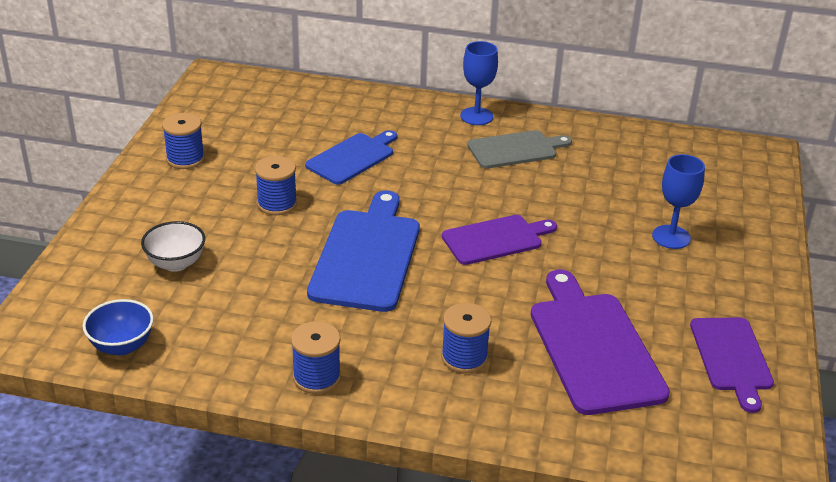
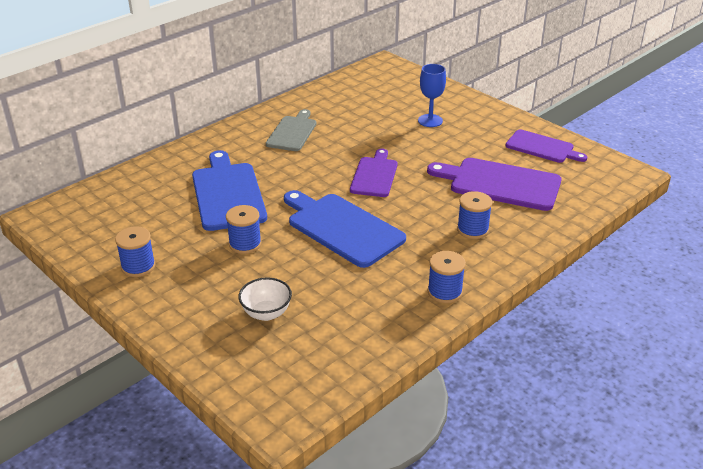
camera: 55 degrees left, 0 degrees up
(122, 346) = (338, 369): blue bowl -> none
(352, 157) = (228, 193): blue cutting board -> blue cutting board, size x1.57
(476, 116) = (240, 131): blue goblet -> none

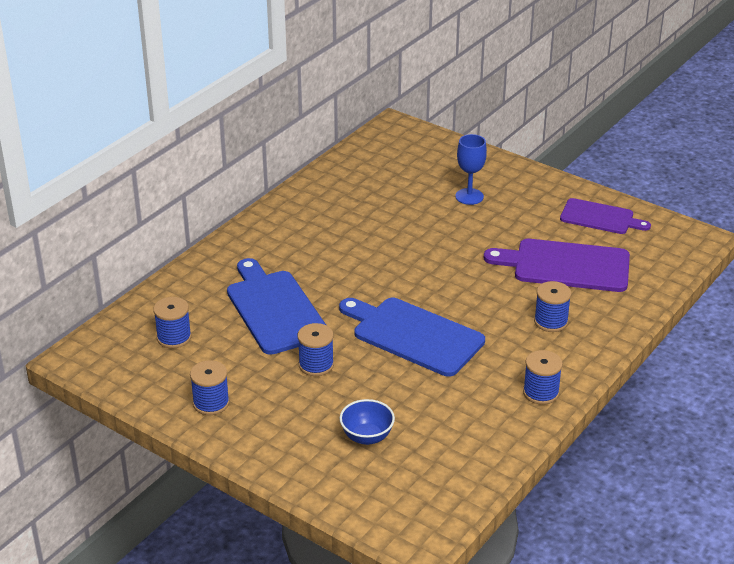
camera: 10 degrees left, 0 degrees up
(131, 208) = (174, 337): none -> blue spool
(266, 313) = (367, 437): white bowl -> blue bowl
(292, 132) = (319, 227): grey cutting board -> none
(374, 175) = (428, 270): purple cutting board -> none

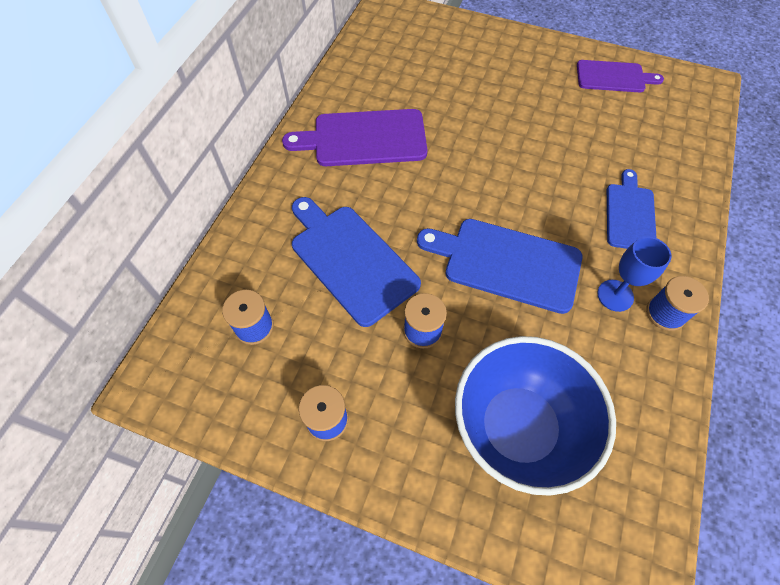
camera: 15 degrees left, 25 degrees up
(367, 437) = (518, 427): blue bowl -> blue bowl, size x2.27
(469, 196) = (486, 75): blue goblet -> blue goblet (615, 295)
(551, 321) = (630, 214): blue spool -> blue cutting board
(566, 266) = (610, 140): purple cutting board -> purple cutting board (364, 138)

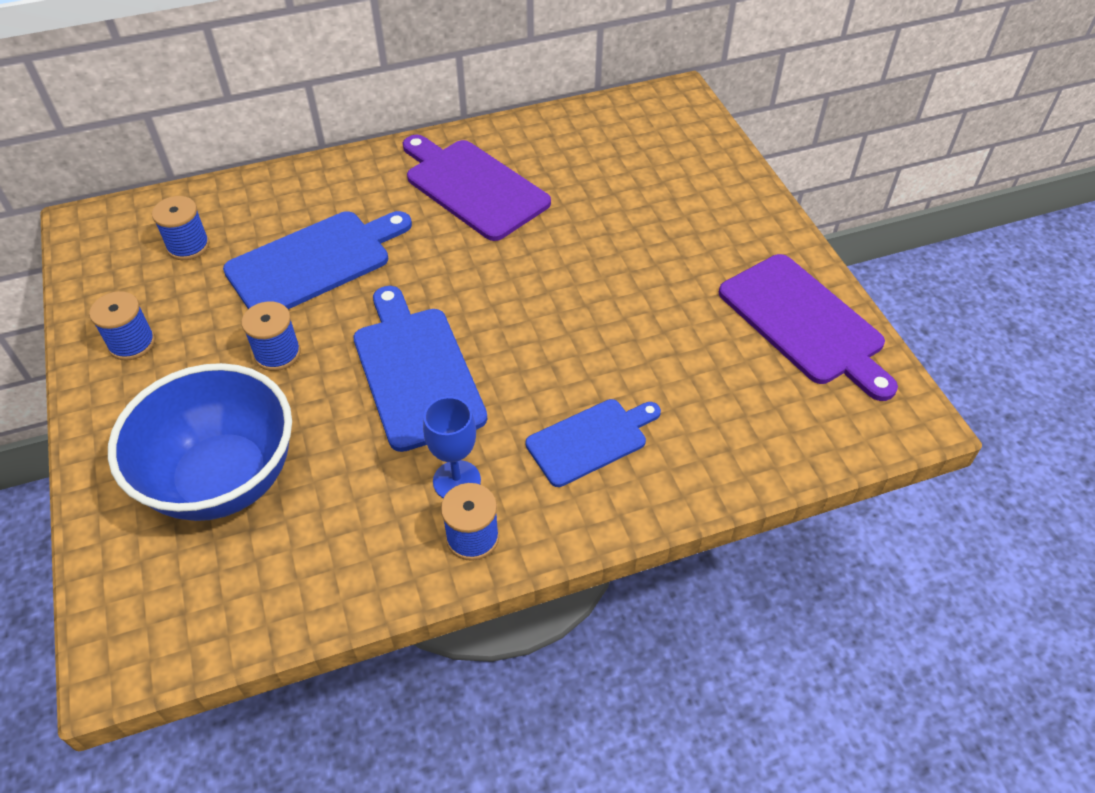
camera: 50 degrees right, 10 degrees down
(350, 260) = (314, 262): blue cutting board -> blue cutting board turned 45 degrees clockwise
(613, 77) = (805, 323): purple cutting board -> purple cutting board, size x1.57

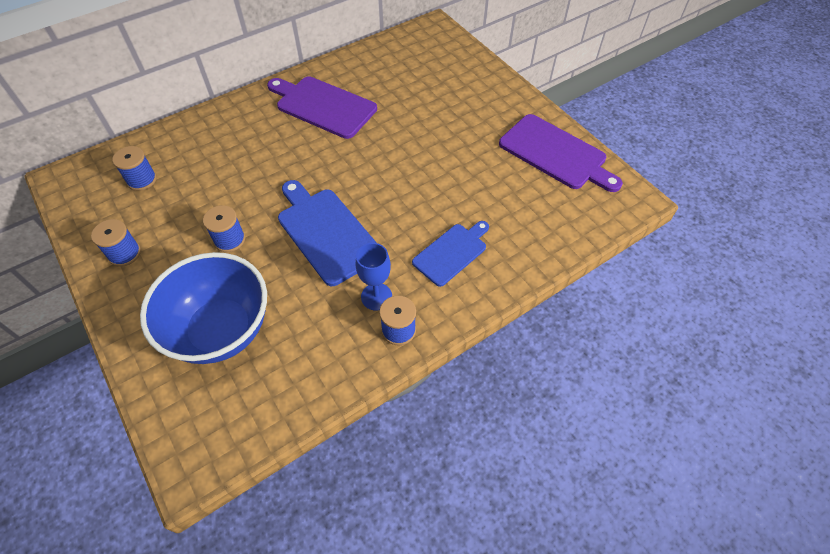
camera: 15 degrees left, 5 degrees up
(314, 262) = (234, 174): blue cutting board -> none

